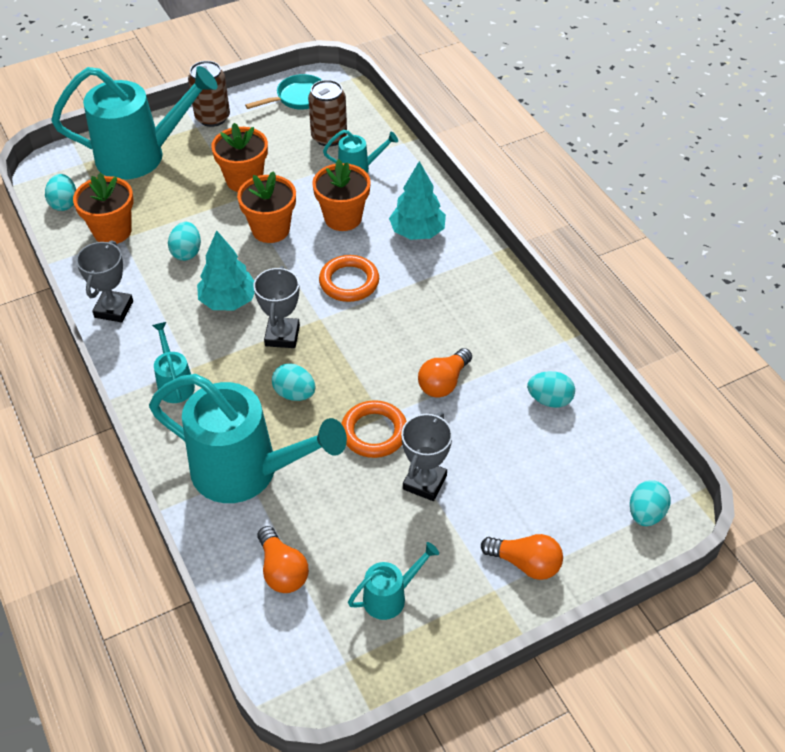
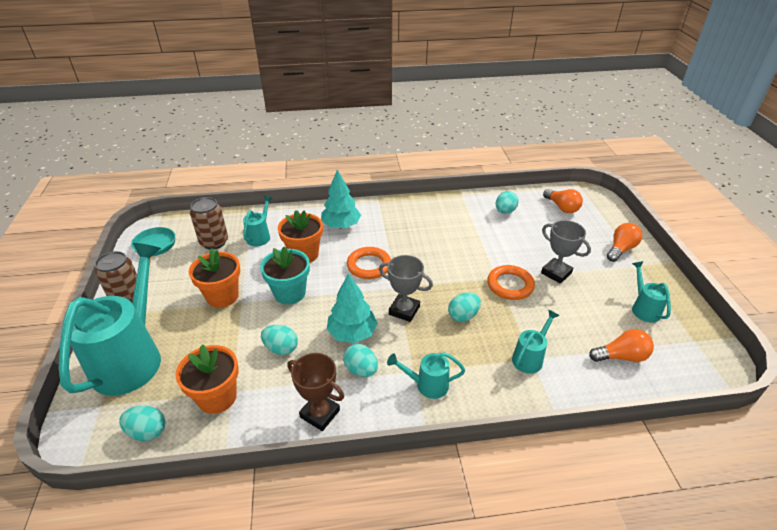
camera: 70 degrees left, 10 degrees down
(114, 309) = (320, 414): grey trophy -> brown trophy
(247, 471) = (530, 357): turquoise watering can -> turquoise watering can, size x0.45
(270, 229) = (289, 293): orange flower pot -> turquoise flower pot
(443, 382) = (477, 246): orange light bulb -> orange light bulb (562, 207)
(645, 513) = (590, 202): turquoise egg -> turquoise egg (361, 370)

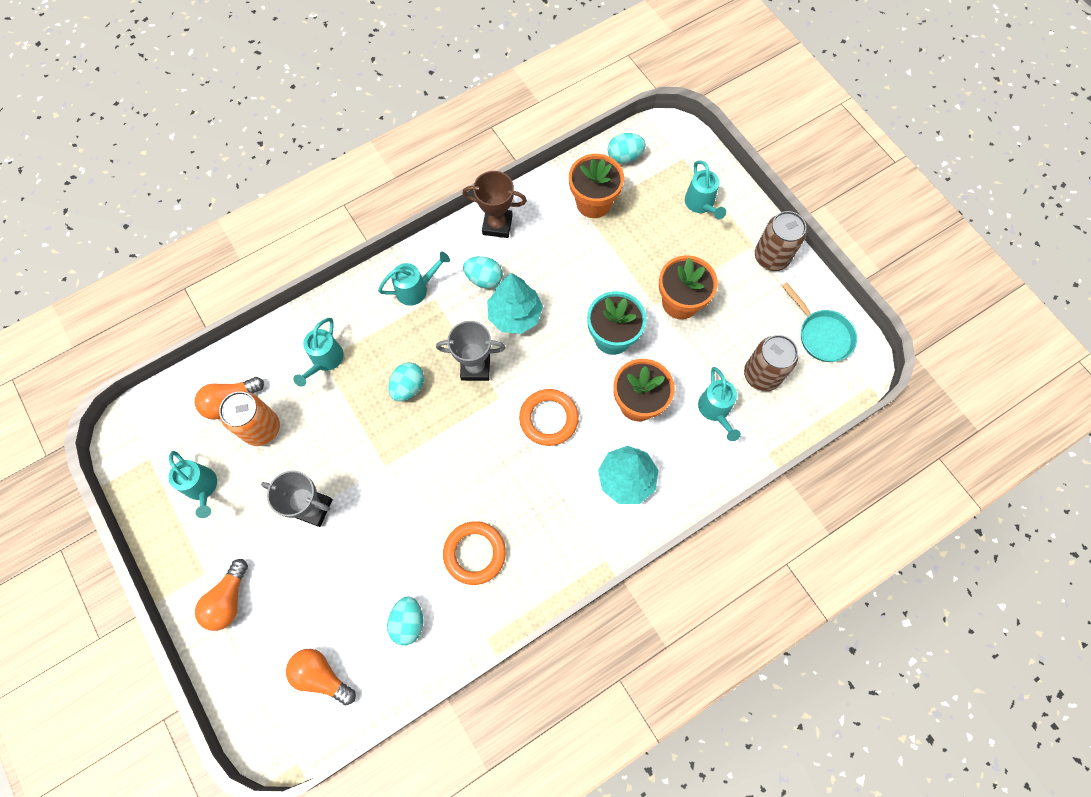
camera: 155 degrees right, 30 degrees up
(132, 357) = (701, 204): turquoise watering can -> turquoise watering can, size x0.45
(281, 348) = (573, 269): turquoise egg -> none
(510, 285) = (367, 459): orange ring -> orange ring (474, 553)
(593, 329) = (261, 428): none -> orange can

